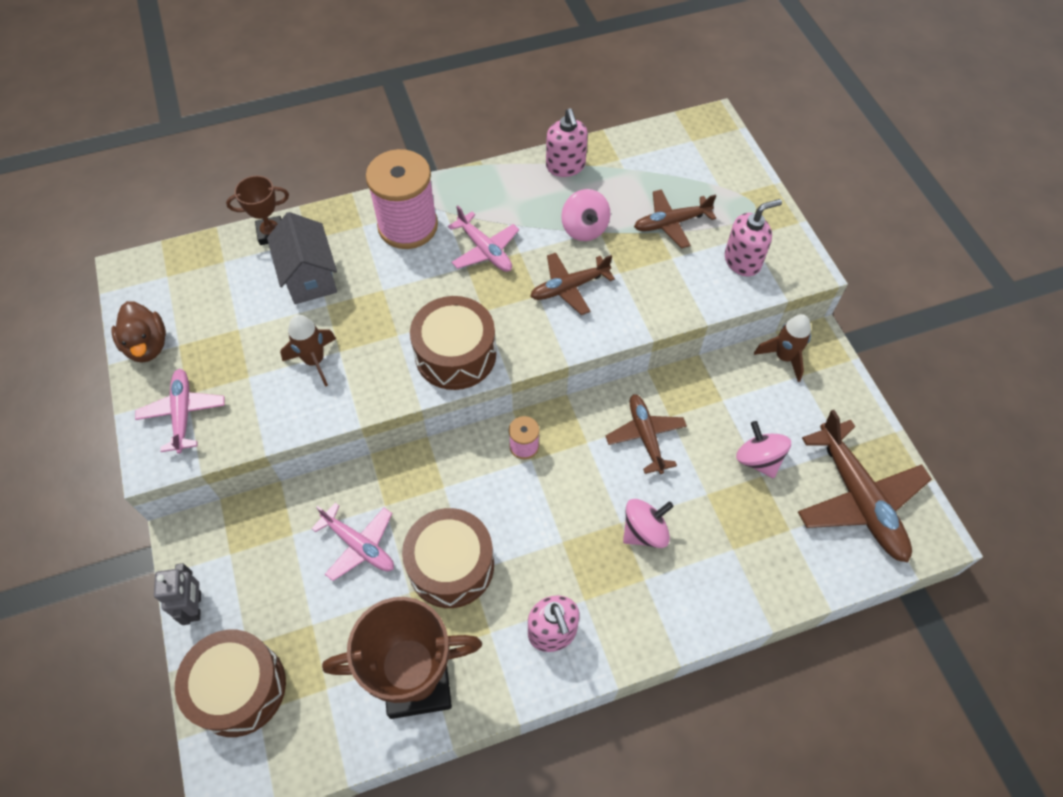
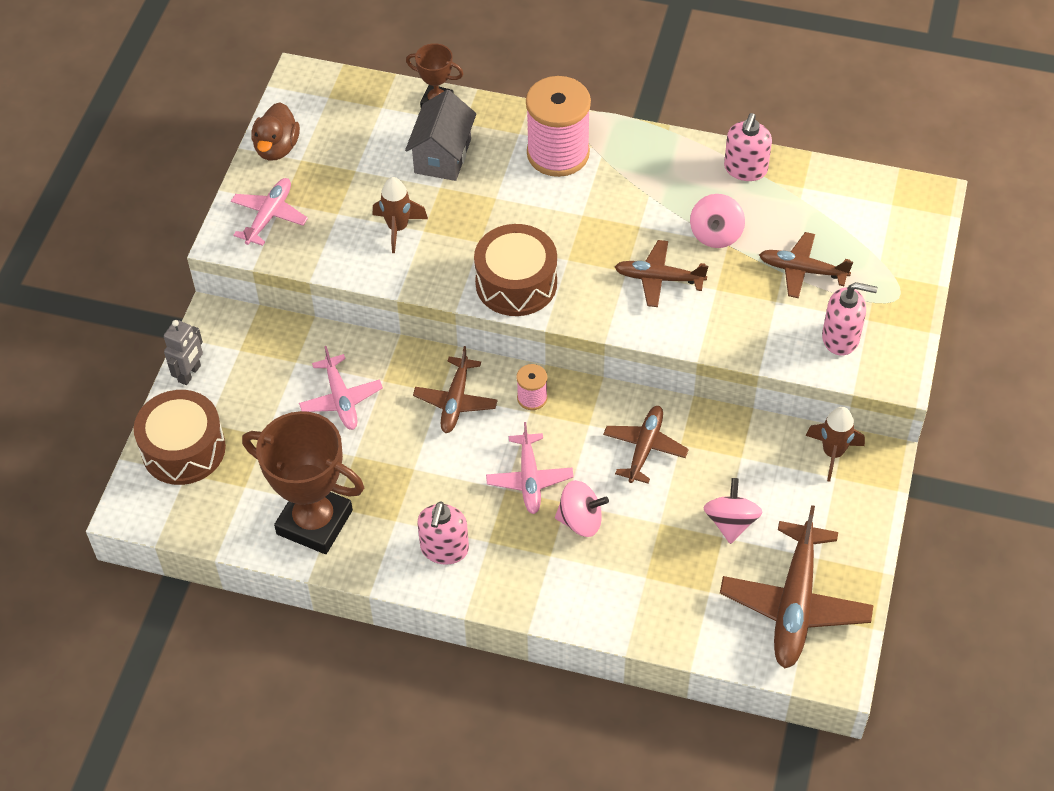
camera: 35 degrees right, 5 degrees down
(451, 565) = (401, 455): brown drum -> none
(462, 487) = (455, 401): none -> brown plane
(485, 250) = (610, 208): pink plane -> pink plane (529, 479)

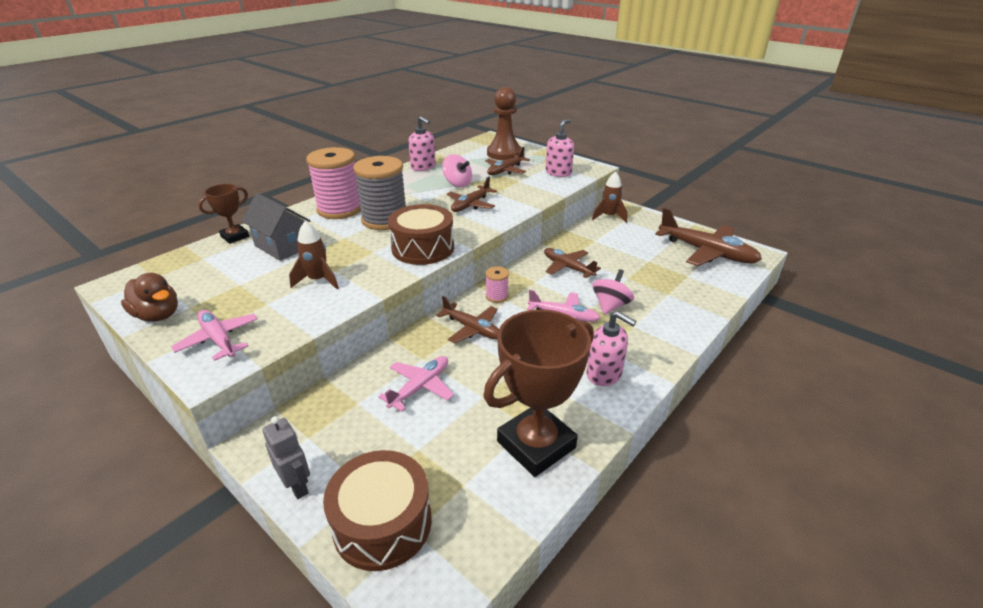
camera: 65 degrees left, 20 degrees down
(341, 399) = (420, 387): pink plane -> pink plane turned 60 degrees counterclockwise
(560, 211) = (384, 220): none -> grey spool
(731, 522) = (639, 255): pink spinning top -> none
(870, 242) = (504, 153): none -> brown pawn

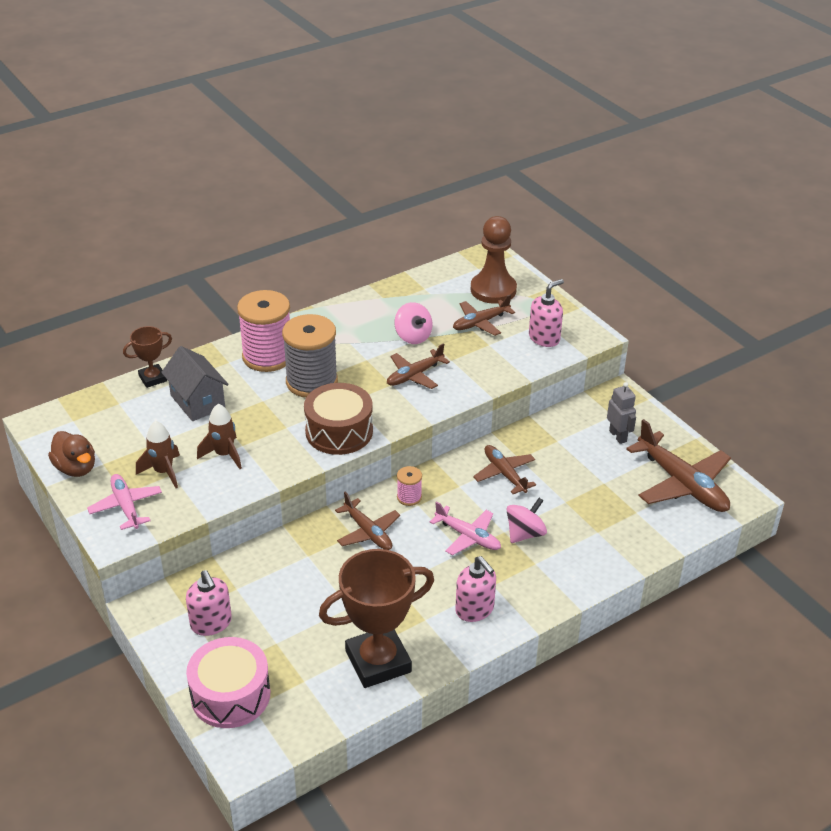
camera: 15 degrees right, 5 degrees up
(297, 486) = (171, 650): grey robot -> grey robot (618, 436)
(382, 523) = (230, 695): brown drum -> pink drum
(420, 387) = (296, 585): pink plane -> none
(423, 167) = (383, 299): pink soap dispenser -> pink soap dispenser (211, 623)
(609, 216) = (596, 406): brown rocket -> brown rocket (163, 472)

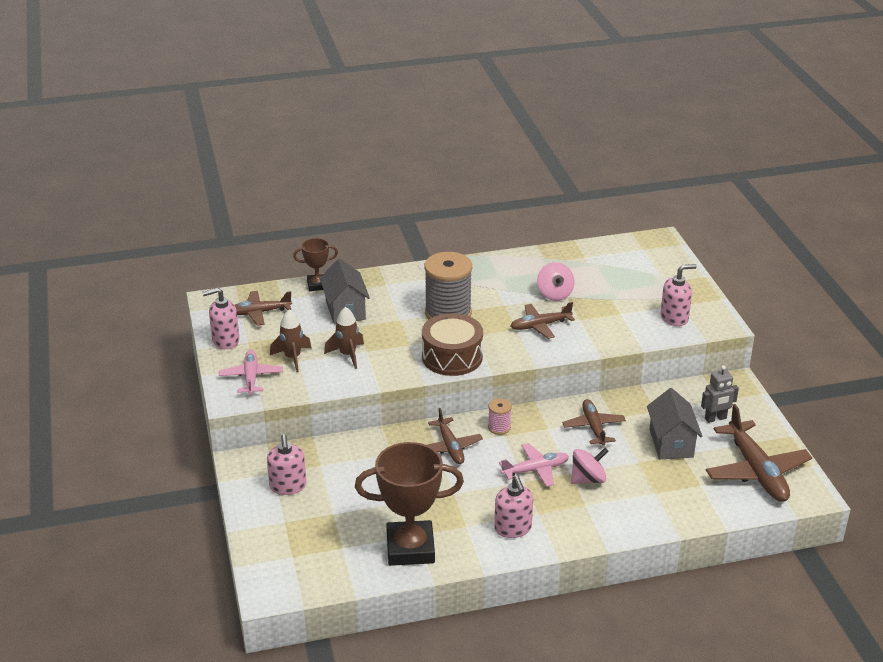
camera: 20 degrees right, 5 degrees down
(76, 468) = (225, 340): brown duck -> pink soap dispenser
(230, 695) = (278, 543): pink drum -> none
(267, 356) = (420, 286): pink spool -> none
(468, 536) = (535, 470): pink plane -> pink plane turned 75 degrees counterclockwise
(480, 323) = (622, 294): brown plane -> brown plane (259, 312)
(493, 290) = (647, 269): brown pawn -> none
(588, 473) = (671, 443): none -> grey house
(618, 436) = (715, 418): grey robot -> grey robot turned 75 degrees clockwise

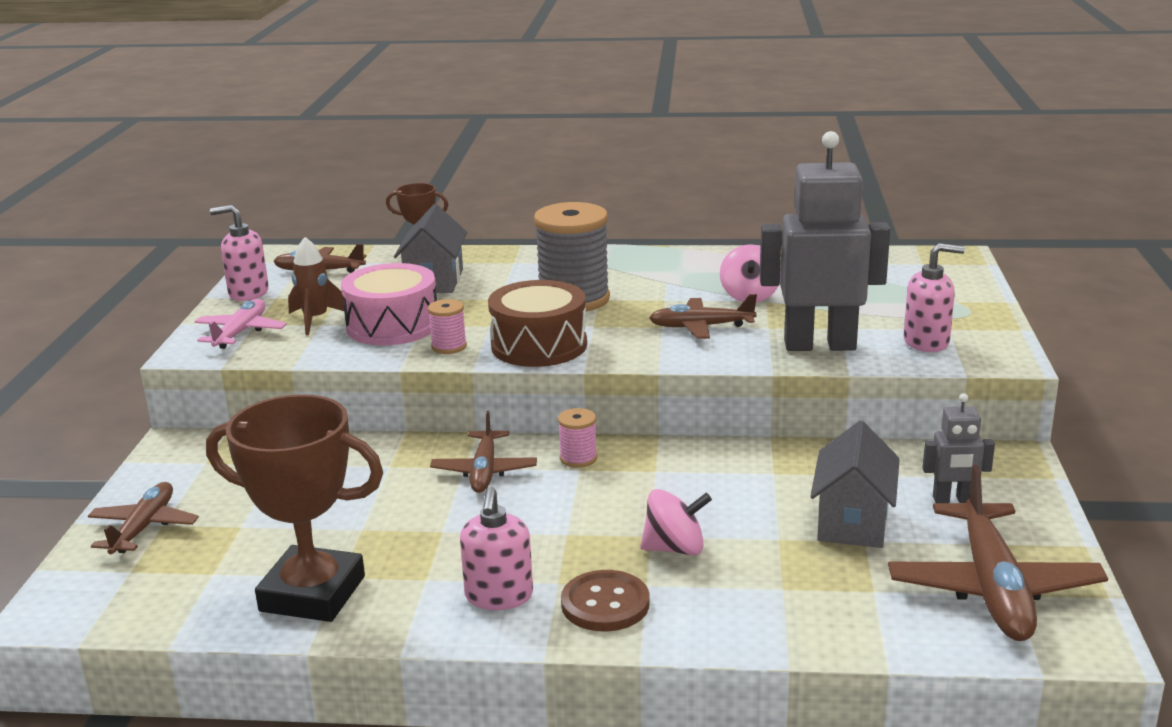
camera: 20 degrees right, 10 degrees down
(288, 486) = (209, 481): pink soap dispenser -> none
(347, 355) = (392, 326): brown rocket -> pink drum
(397, 367) = (449, 346): none -> pink spool
(535, 470) = (596, 521): pink plane -> none
(571, 521) = (605, 604): none -> brown button
(593, 427) = (731, 480): brown plane -> brown plane (144, 528)
(616, 330) = (819, 345): none -> grey robot

